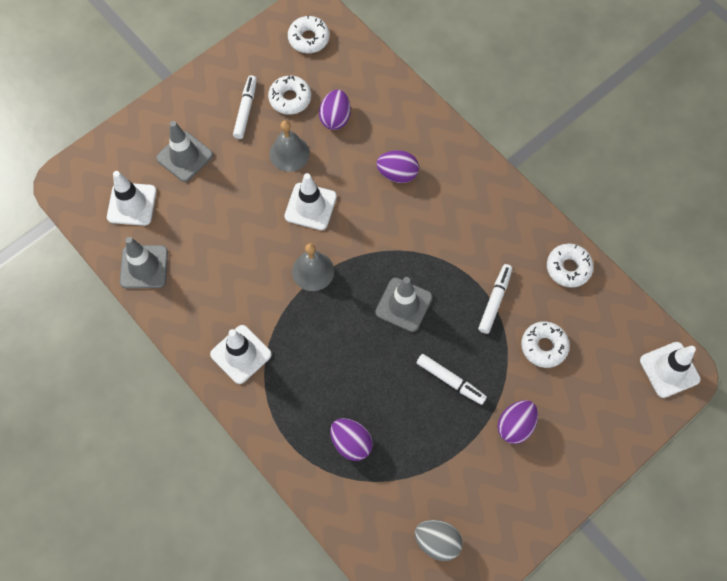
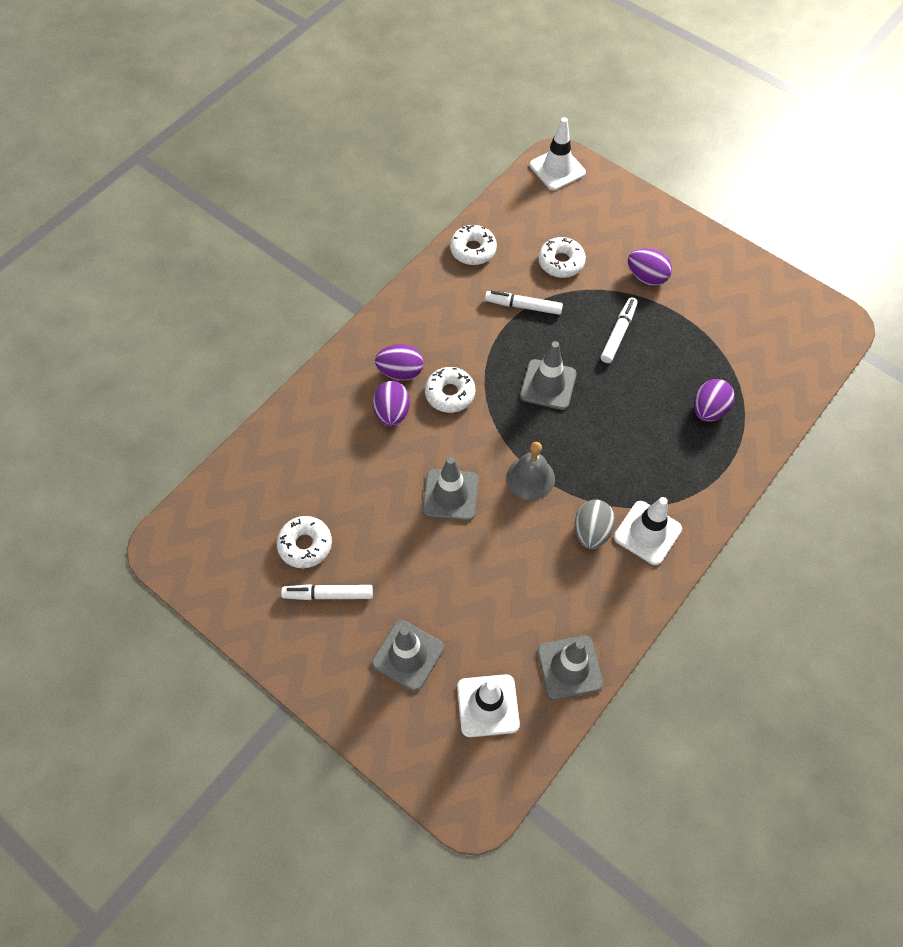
camera: 100 degrees left, 5 degrees down
(289, 153) = (384, 531): grey bell -> none
(309, 39) = (212, 539): white donut -> white donut (450, 394)
(310, 206) = (450, 495): white traffic cone -> grey traffic cone
(335, 118) = (327, 488): purple egg -> purple egg (400, 372)
(437, 541) = (776, 325): grey egg -> grey egg (591, 531)

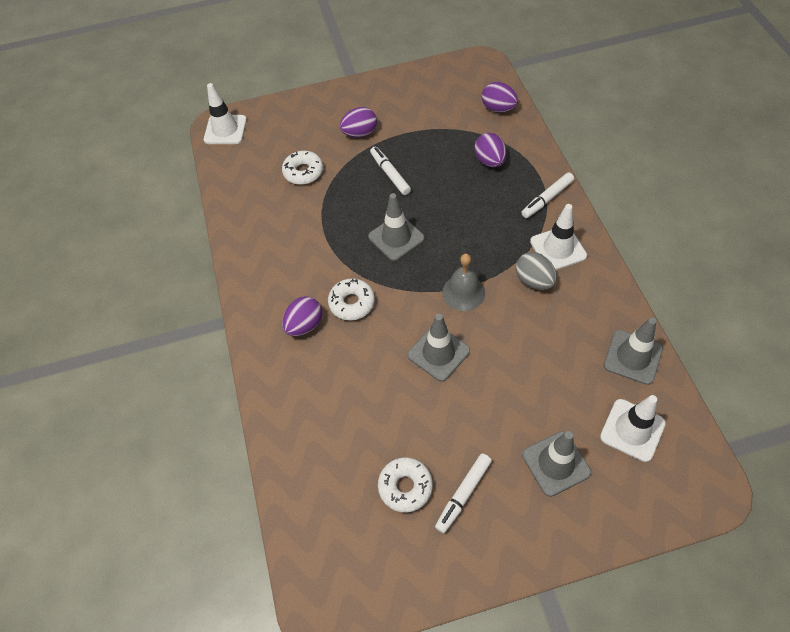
camera: 50 degrees left, 5 degrees down
(392, 413) = (336, 352): purple egg -> purple egg (498, 108)
(473, 250) = (242, 217): white donut -> none
(523, 306) = (319, 215): white marker -> white marker (547, 199)

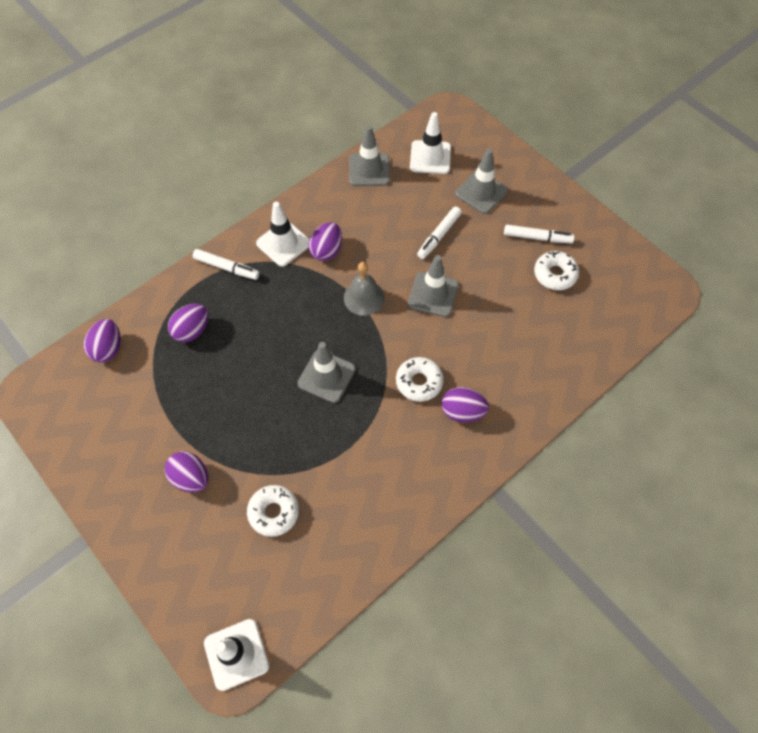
camera: 120 degrees left, 5 degrees up
(390, 174) = (244, 418): white marker -> white marker (439, 236)
(534, 280) = (326, 250): grey egg -> purple egg

